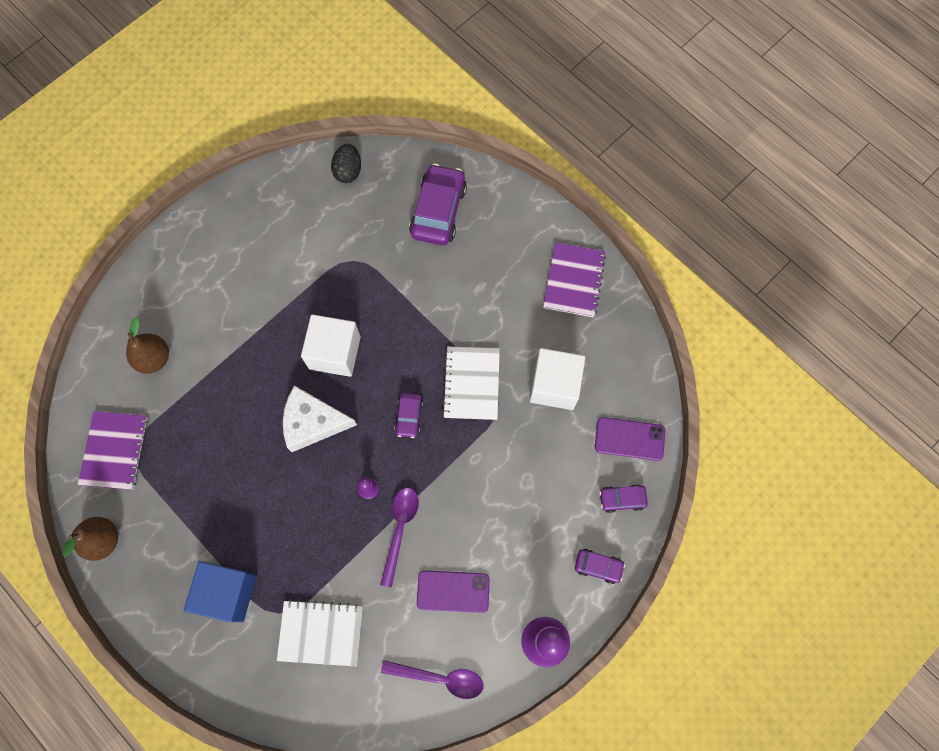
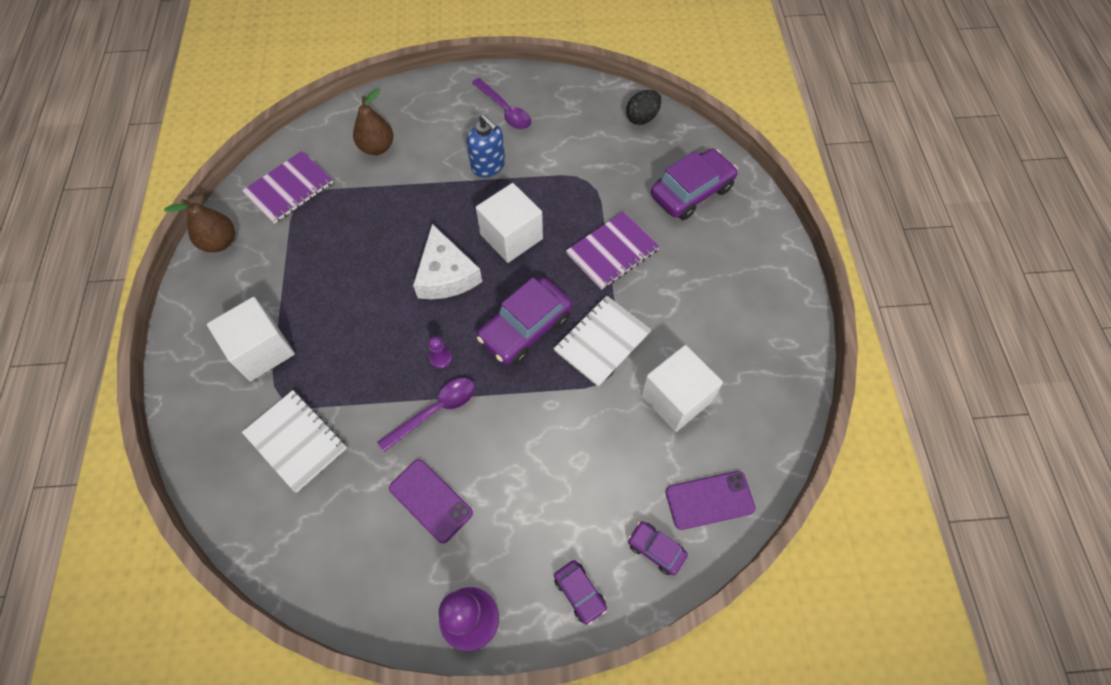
camera: 40 degrees right, 10 degrees down
(228, 592) = (262, 350): blue cube -> white cube
(262, 305) = (488, 166): none -> blue soap dispenser
(313, 422) = (446, 274): white cheese -> white cheese turned 150 degrees counterclockwise
(409, 417) = (525, 328): purple car -> purple car, size x1.93
(440, 678) = (350, 566): purple spoon -> purple spoon (505, 110)
(574, 281) = (768, 325): purple notebook -> purple notebook (612, 252)
(629, 439) = (709, 500): purple phone -> purple phone turned 60 degrees counterclockwise

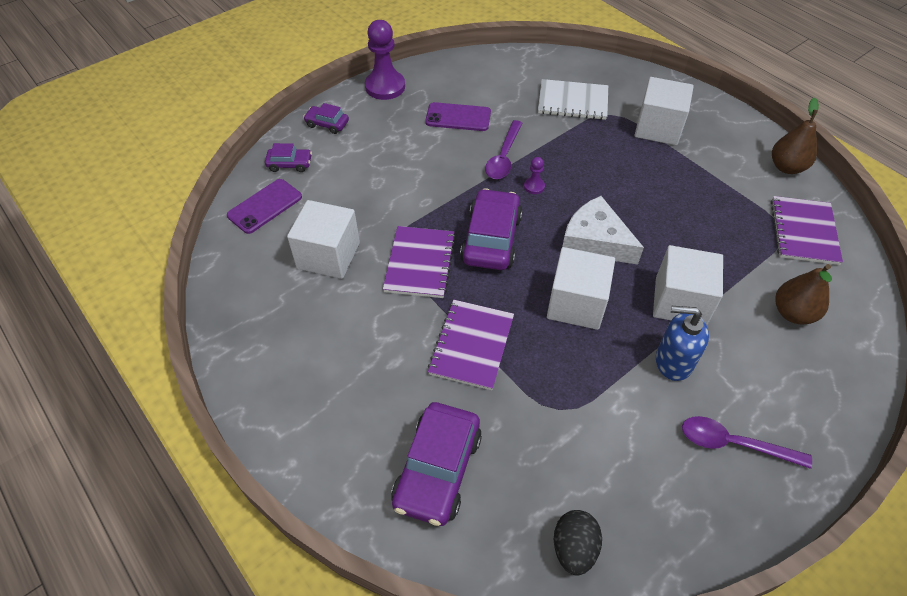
camera: 145 degrees right, 10 degrees down
(439, 196) = (680, 301): none -> white cube
(602, 341) = (420, 263): white notebook -> purple notebook

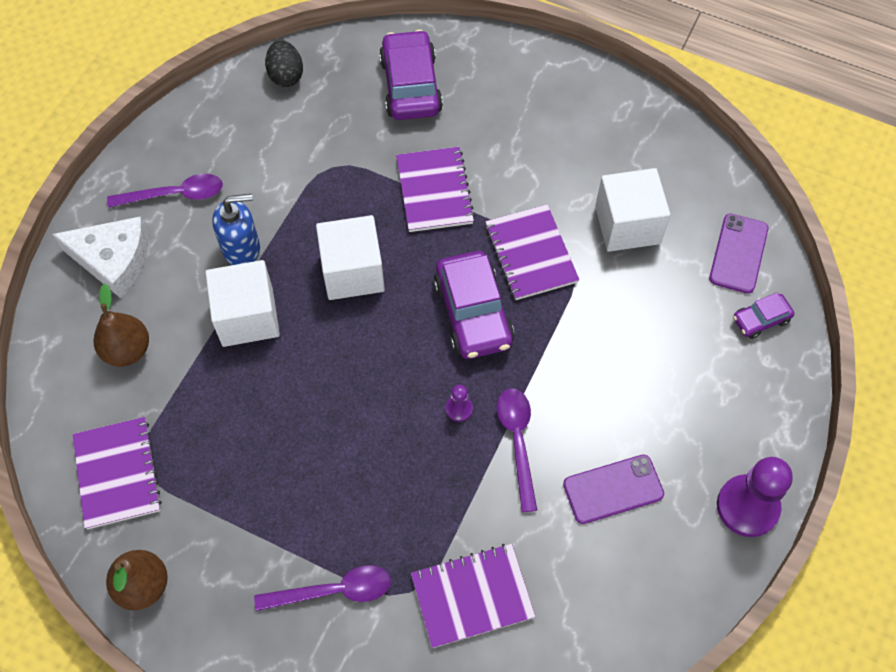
camera: 155 degrees right, 10 degrees up
(327, 124) = (769, 401): purple car -> none
(573, 101) = (472, 596): white notebook -> purple notebook
(595, 241) = (358, 357): white cheese -> white cheese (113, 260)
(658, 128) = (333, 591): white cube -> purple spoon

